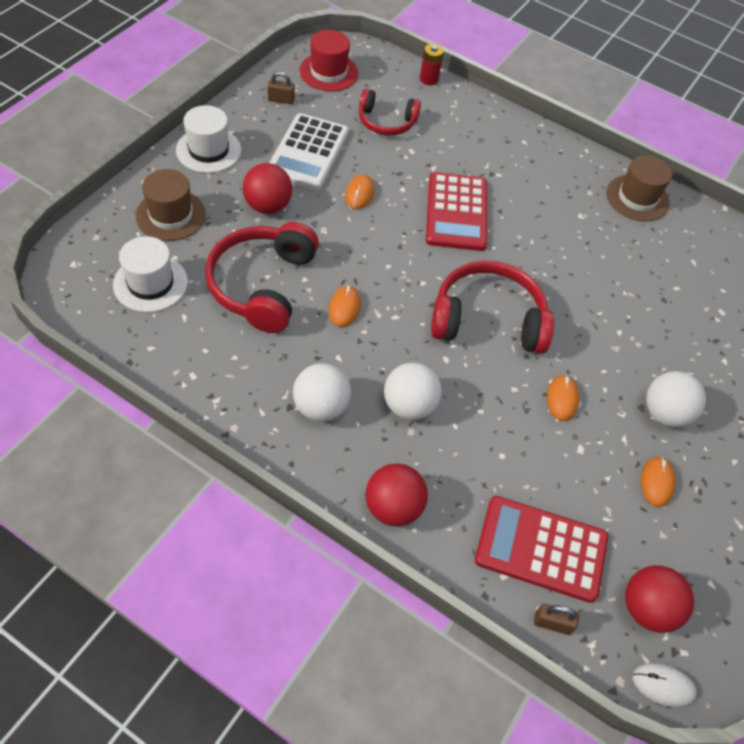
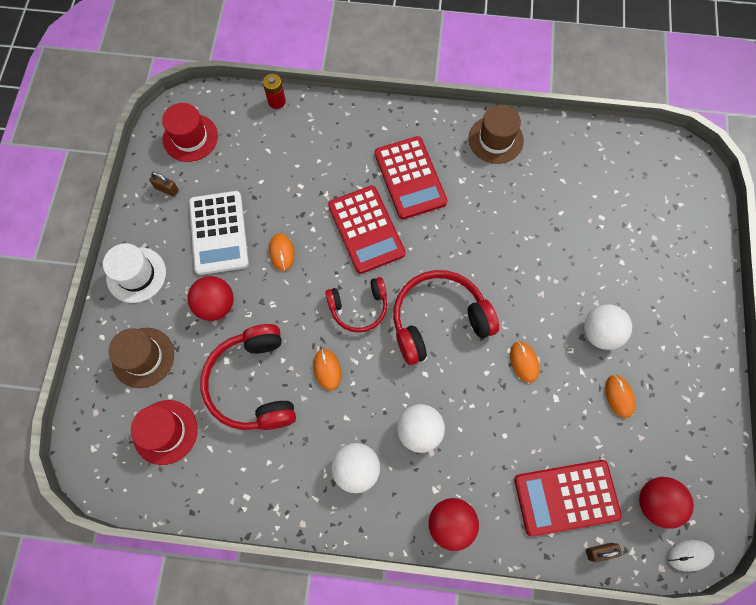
camera: 20 degrees left, 15 degrees up
(150, 283) = (165, 432): white hat -> red hat
(281, 100) = (167, 189): brown padlock -> brown padlock turned 45 degrees clockwise
(386, 122) = (265, 166): red headphones -> red headphones (359, 307)
(527, 191) = (410, 178): none -> red calculator

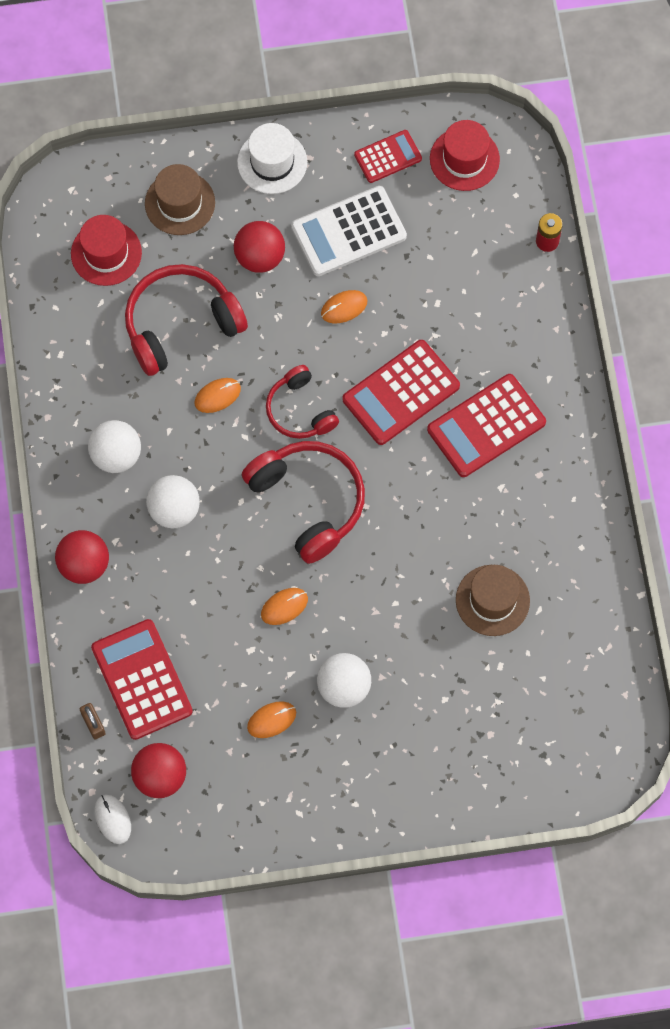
camera: 75 degrees right, 0 degrees up
(167, 189) = (388, 157): brown padlock -> red calculator
(495, 139) = (573, 516): brown hat -> brown hat (492, 600)

